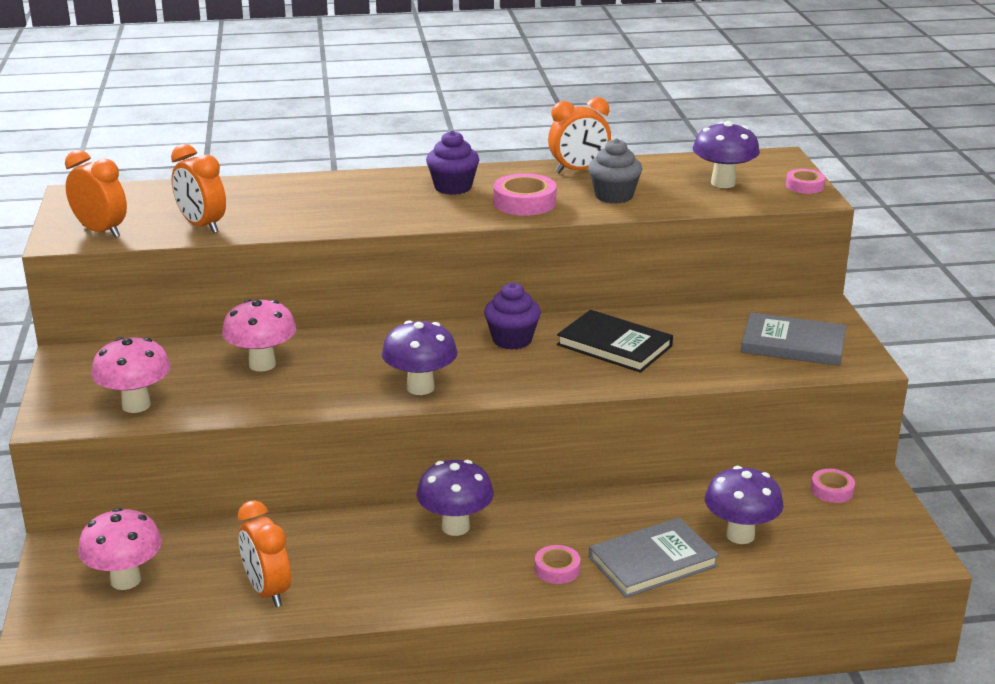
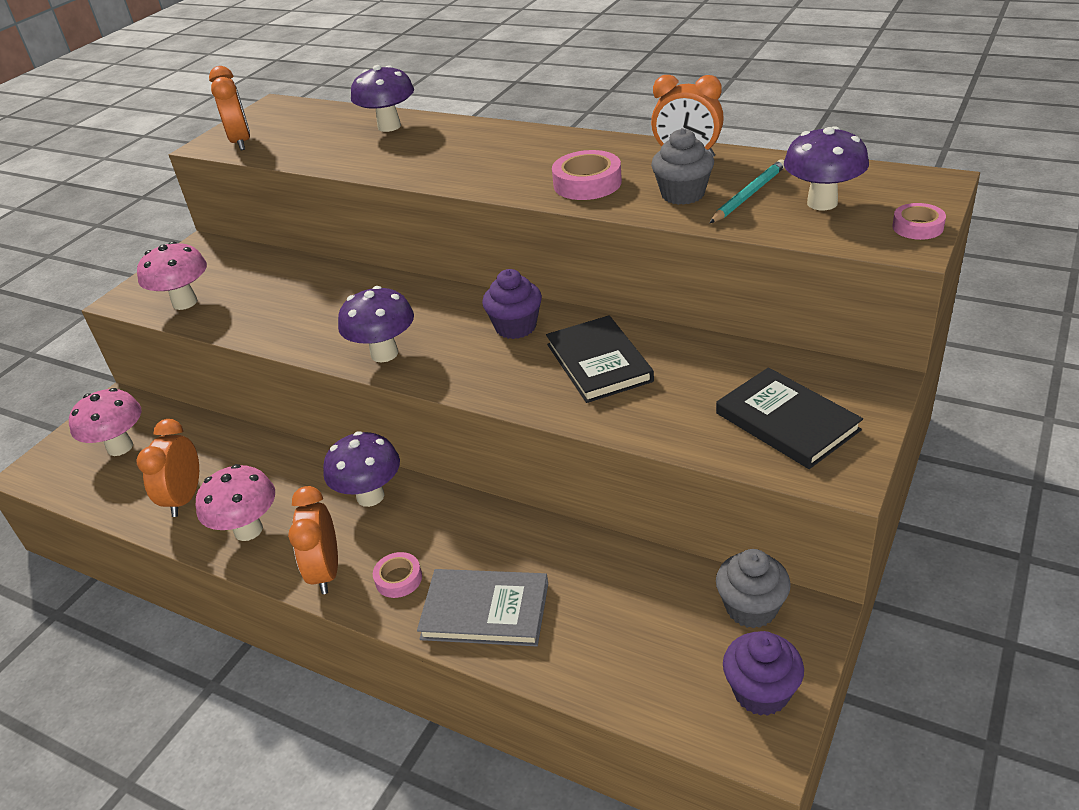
camera: 40 degrees right, 10 degrees up
(202, 226) = (309, 152): orange clock -> orange clock (326, 572)
(262, 364) = (304, 291): pink mushroom -> pink mushroom (248, 530)
(453, 187) = (547, 153): purple cupcake -> purple cupcake (761, 692)
(664, 187) = (748, 195): none -> turquoise pencil
(740, 535) = (597, 619): purple mushroom -> purple mushroom (389, 126)
(793, 344) = (787, 421): grey book -> black book
(832, 490) = (751, 608): pink tape -> grey cupcake

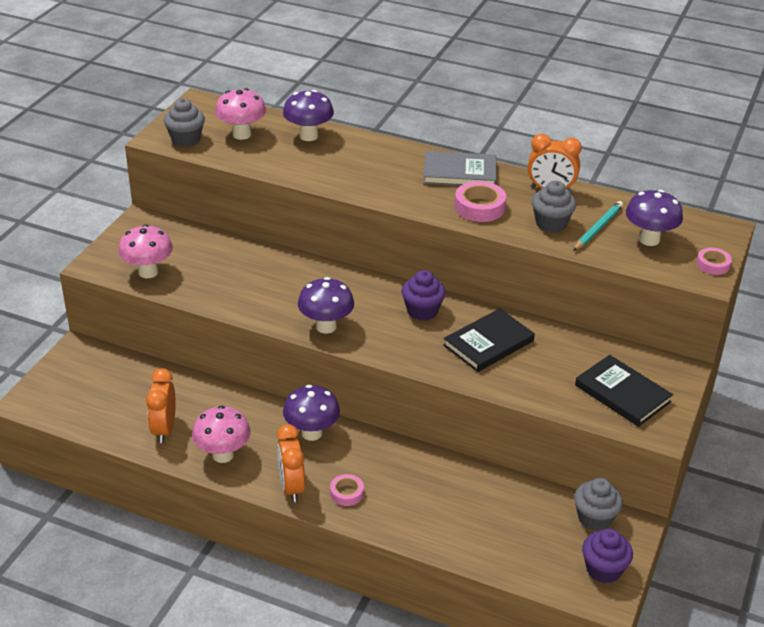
camera: 10 degrees left, 0 degrees up
(120, 447) = (95, 386): pink mushroom -> pink mushroom (242, 134)
(241, 142) = (186, 139): orange clock -> grey cupcake
(485, 611) = (413, 516): grey book -> grey book (459, 173)
(598, 363) = (488, 343): black book -> black book turned 75 degrees clockwise

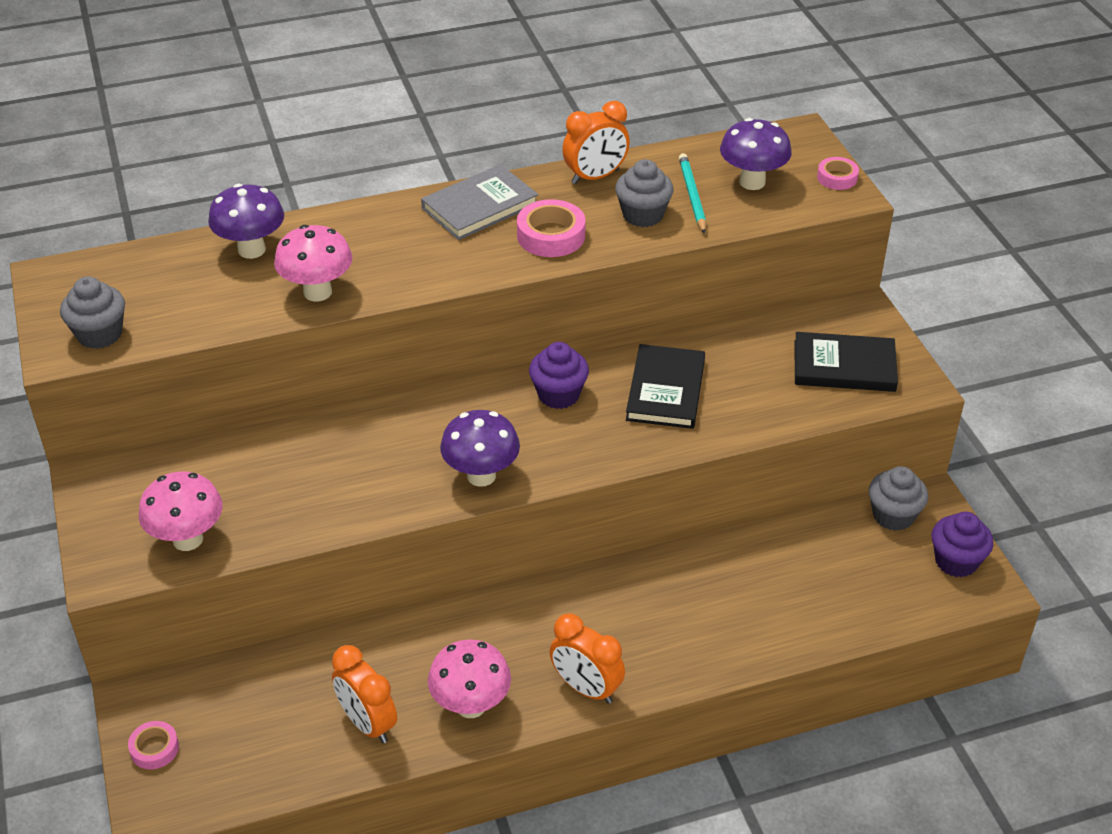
camera: 40 degrees left, 5 degrees up
(242, 134) = (165, 290): pink mushroom -> pink mushroom (317, 292)
(311, 433) = (535, 613): purple mushroom -> none
(347, 493) = (648, 654): pink tape -> pink tape (154, 749)

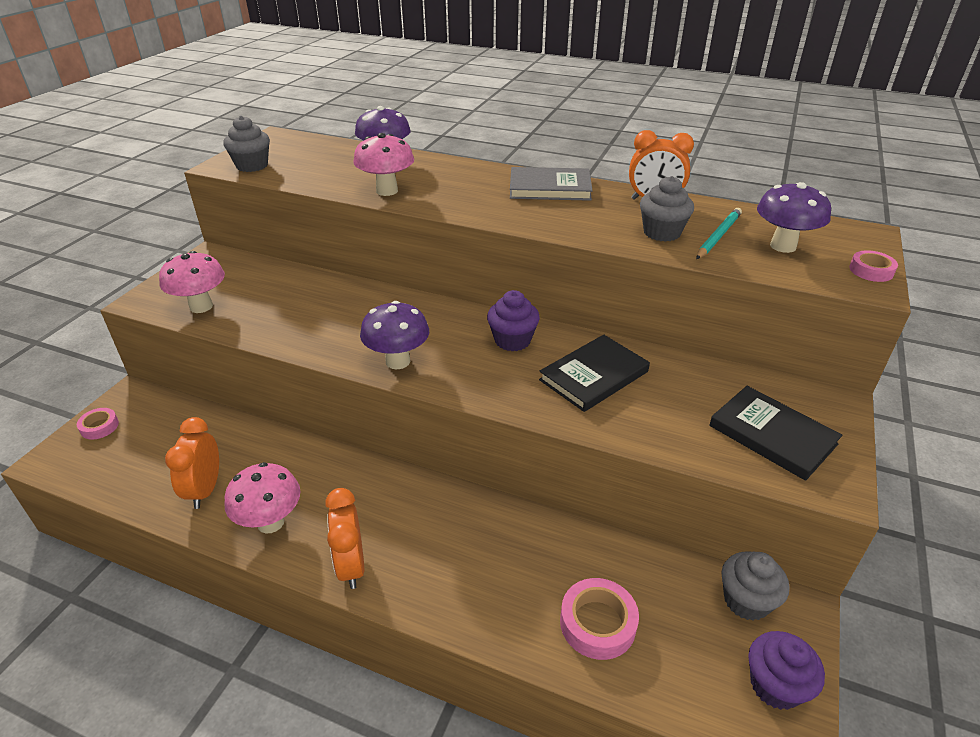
camera: 40 degrees right, 5 degrees down
(551, 236) = (575, 219): pink tape -> pink tape (597, 623)

